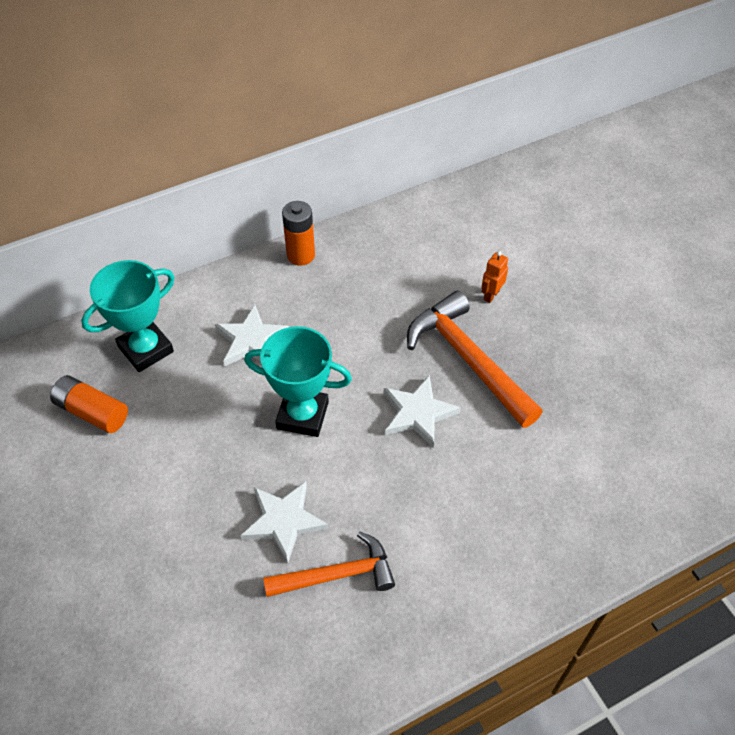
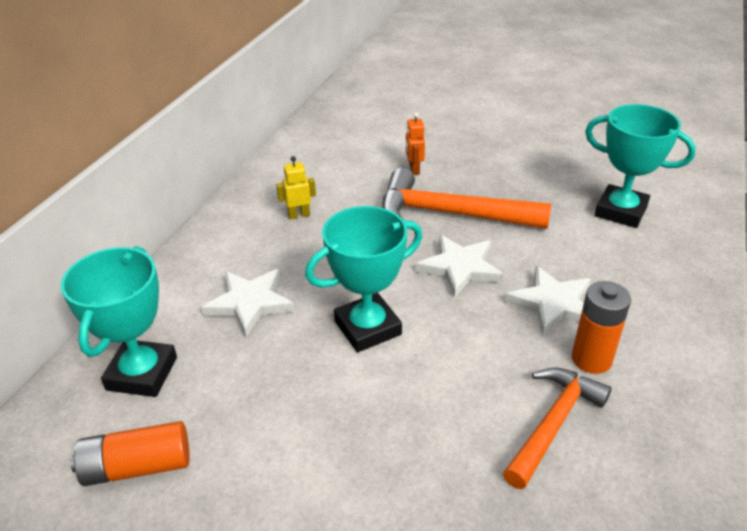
camera: 40 degrees left, 15 degrees down
(283, 521) = (454, 418): white star -> white star (553, 304)
(300, 255) = (223, 222): orange battery -> orange battery (591, 359)
(357, 284) = (299, 215): none -> yellow robot
(612, 455) = (620, 211): none -> turquoise trophy

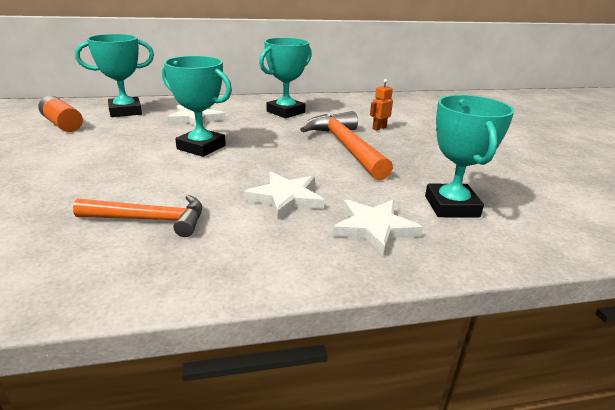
camera: 55 degrees right, 10 degrees down
(299, 215) = (285, 112): yellow robot -> turquoise trophy
(460, 268) = (289, 160): white star -> white star (374, 228)
(591, 359) = (234, 223): orange battery -> none

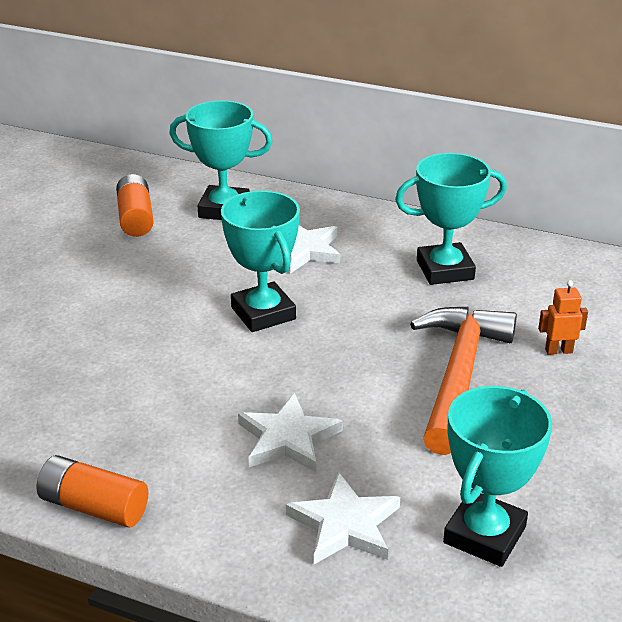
camera: 35 degrees right, 5 degrees up
(150, 220) = (122, 415): orange hammer -> none
(181, 283) = (94, 506): none -> orange battery

